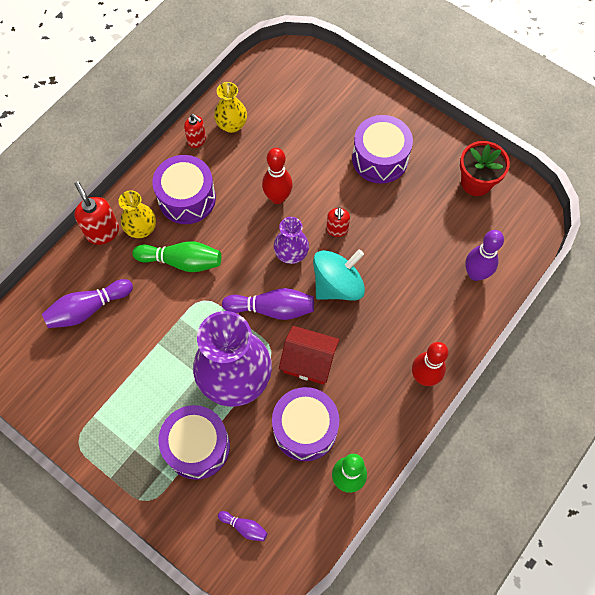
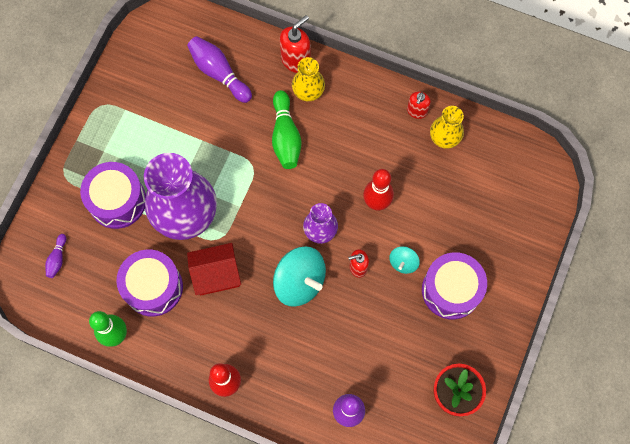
camera: 75 degrees right, 5 degrees up
(187, 198) = (351, 121): purple drum -> none
(272, 308) = (260, 229): purple bowling pin -> none
(308, 361) = (216, 274): red house -> red house turned 75 degrees clockwise
(343, 190) = (403, 263): none -> turquoise spinning top

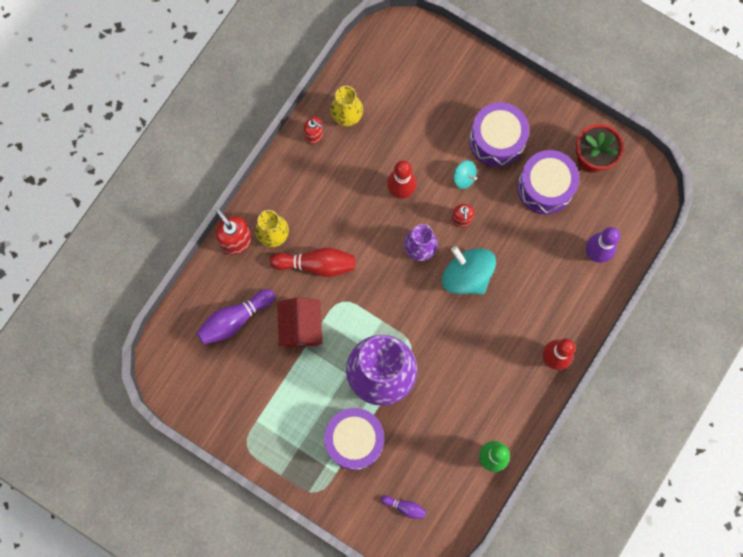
camera: 80 degrees left, 5 degrees up
(153, 287) = (449, 415): purple drum -> purple drum (545, 187)
(216, 274) = (446, 353): red house -> red house (301, 327)
(285, 136) = (317, 264): green bowling pin -> red bowling pin
(299, 282) = (467, 275): turquoise spinning top -> turquoise spinning top turned 90 degrees counterclockwise

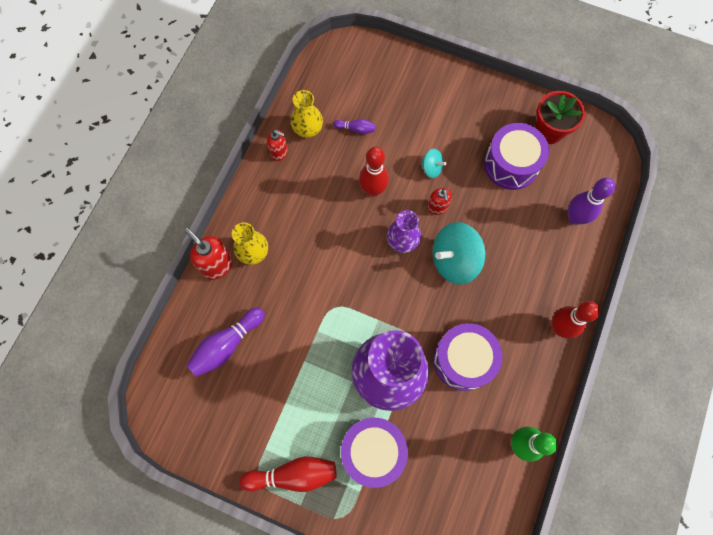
camera: 10 degrees left, 5 degrees down
(301, 327) = (296, 340): red house -> none
(317, 264) = (302, 275): red bowling pin -> red bowling pin (293, 474)
(405, 507) = (441, 516): purple bowling pin -> purple bowling pin (356, 129)
(467, 275) = (454, 260): turquoise spinning top -> turquoise spinning top turned 60 degrees counterclockwise
(497, 140) = (455, 129): purple drum -> purple drum (463, 360)

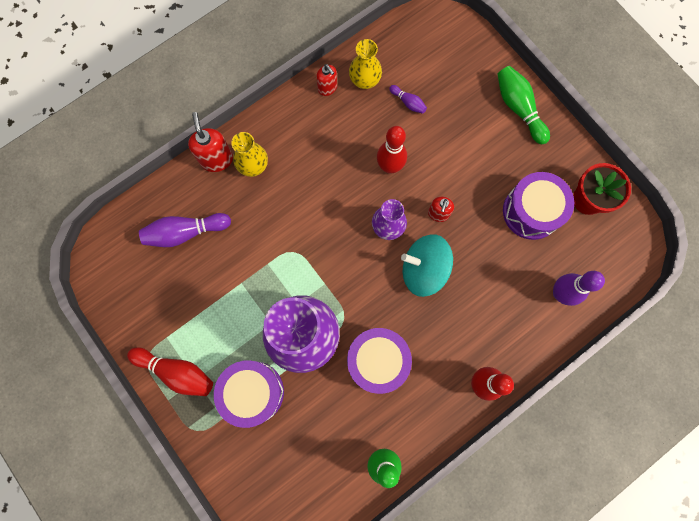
camera: 30 degrees right, 5 degrees up
(431, 168) = (455, 175): turquoise spinning top -> none
(449, 87) = (518, 108): none -> green bowling pin

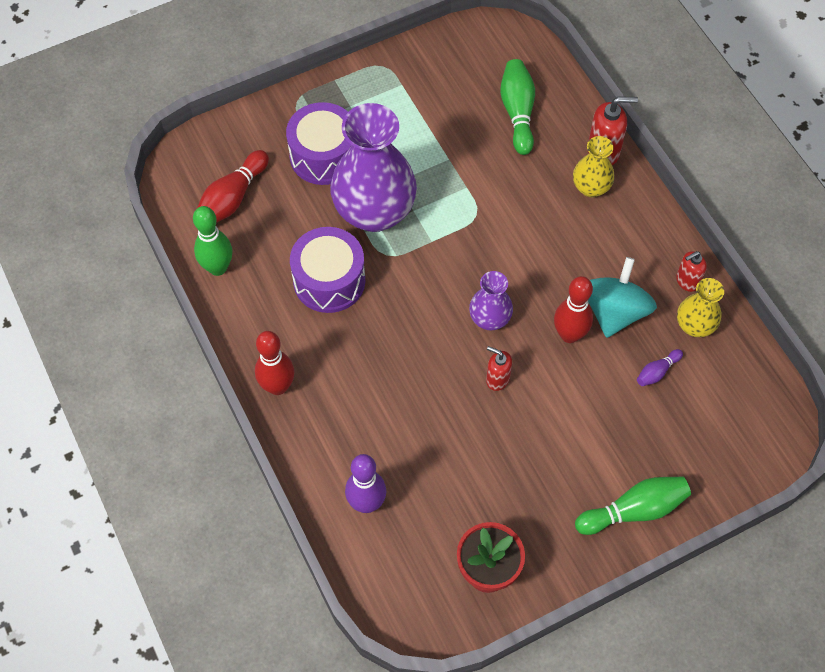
camera: 100 degrees right, 15 degrees down
(176, 372) = (362, 90): red bowling pin -> red bowling pin (232, 198)
(185, 232) = (517, 112): purple bowling pin -> green bowling pin
(424, 270) = (428, 349): turquoise spinning top -> turquoise spinning top (614, 311)
(531, 211) = (482, 493): purple drum -> none

